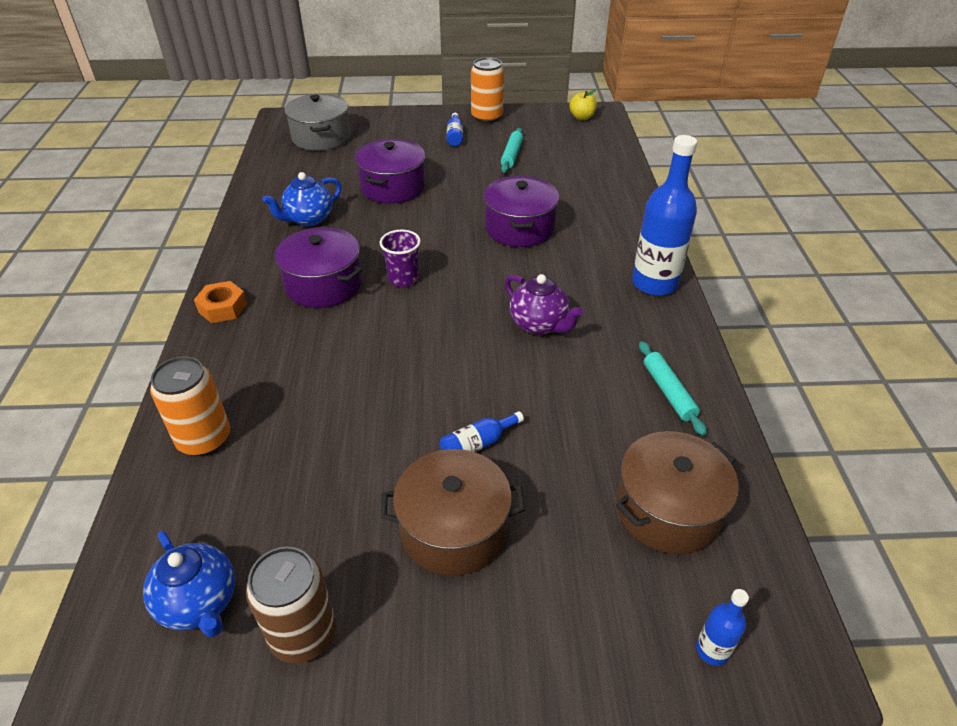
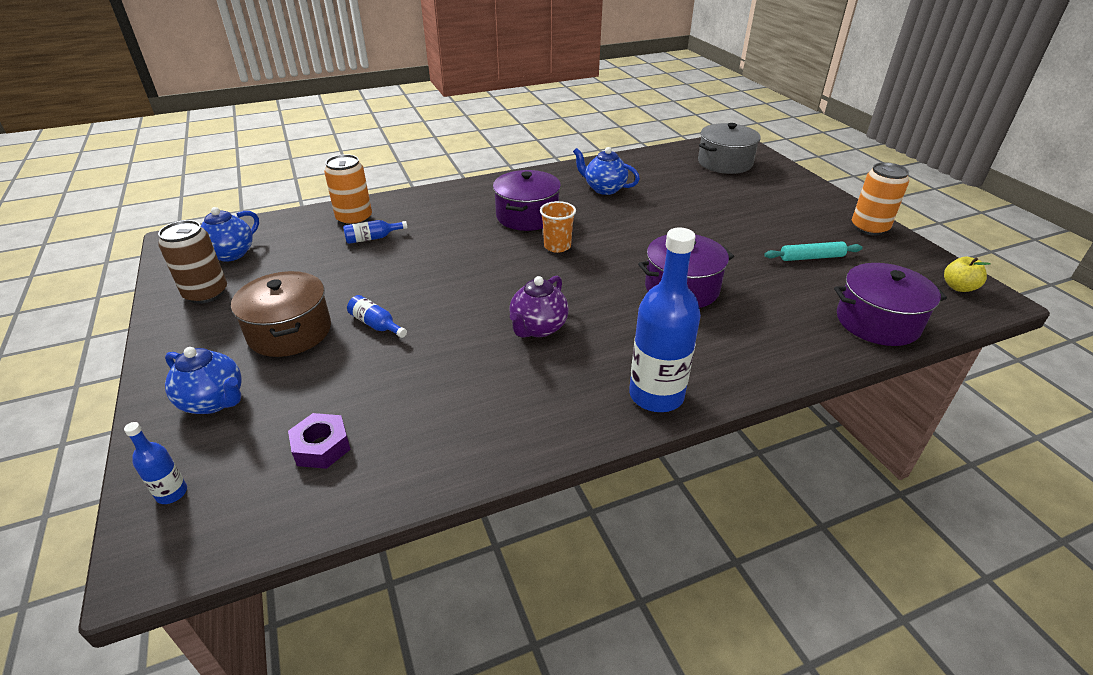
camera: 70 degrees right, 5 degrees down
(223, 308) = (479, 189): orange nut -> none
(393, 187) = (684, 211): purple pot -> purple pot (877, 322)
(403, 279) = (557, 246): purple cup -> orange cup
(455, 136) = (806, 219): blue bottle -> blue bottle (372, 238)
(566, 613) = (214, 401): none -> blue teapot
(668, 392) = (478, 428): turquoise rolling pin -> none
(668, 509) = (321, 447): brown pot -> purple nut

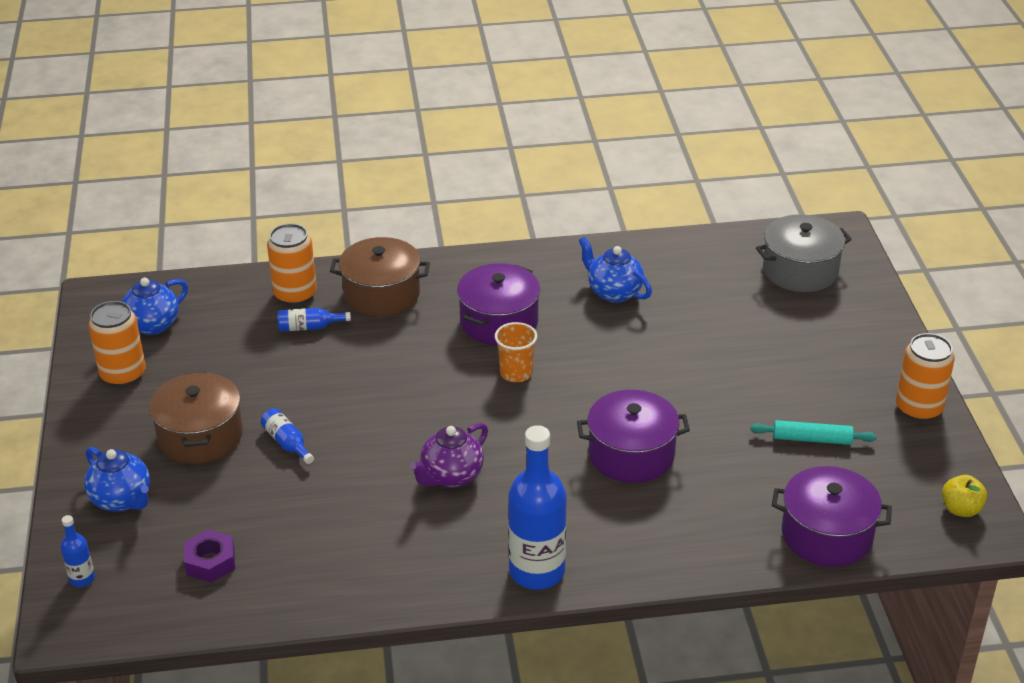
camera: 15 degrees right, 0 degrees up
(206, 293) = (123, 374): brown can -> orange can
(426, 210) = (381, 294): none -> brown pot

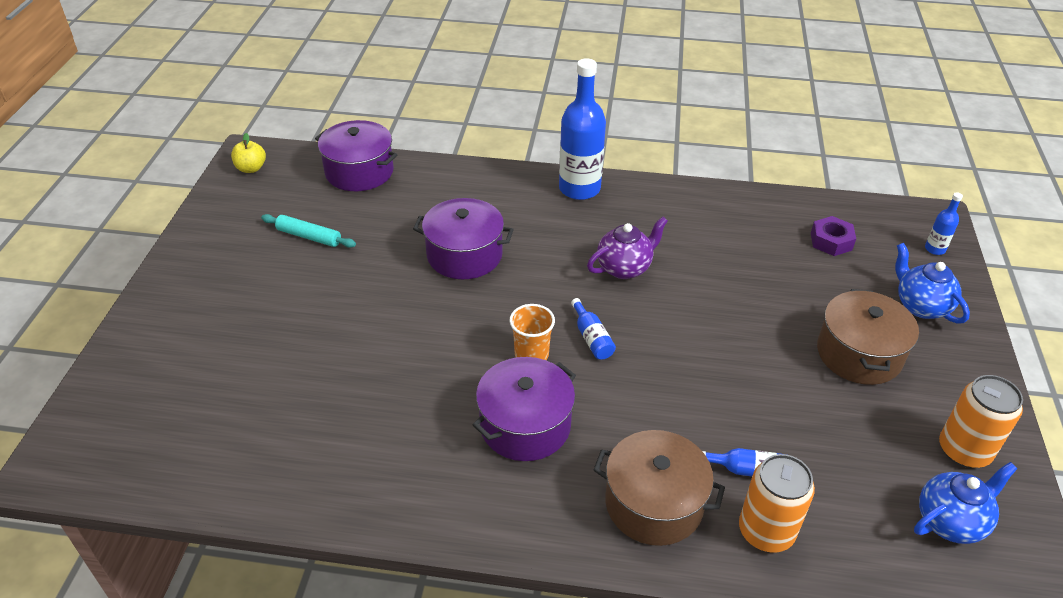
camera: 165 degrees left, 5 degrees up
(287, 443) = (771, 329): blue bottle -> blue bottle (592, 338)
(614, 292) = (377, 437): blue teapot -> none
(800, 270) = (150, 417): grey pot -> none
(918, 408) = (199, 243): orange can -> none

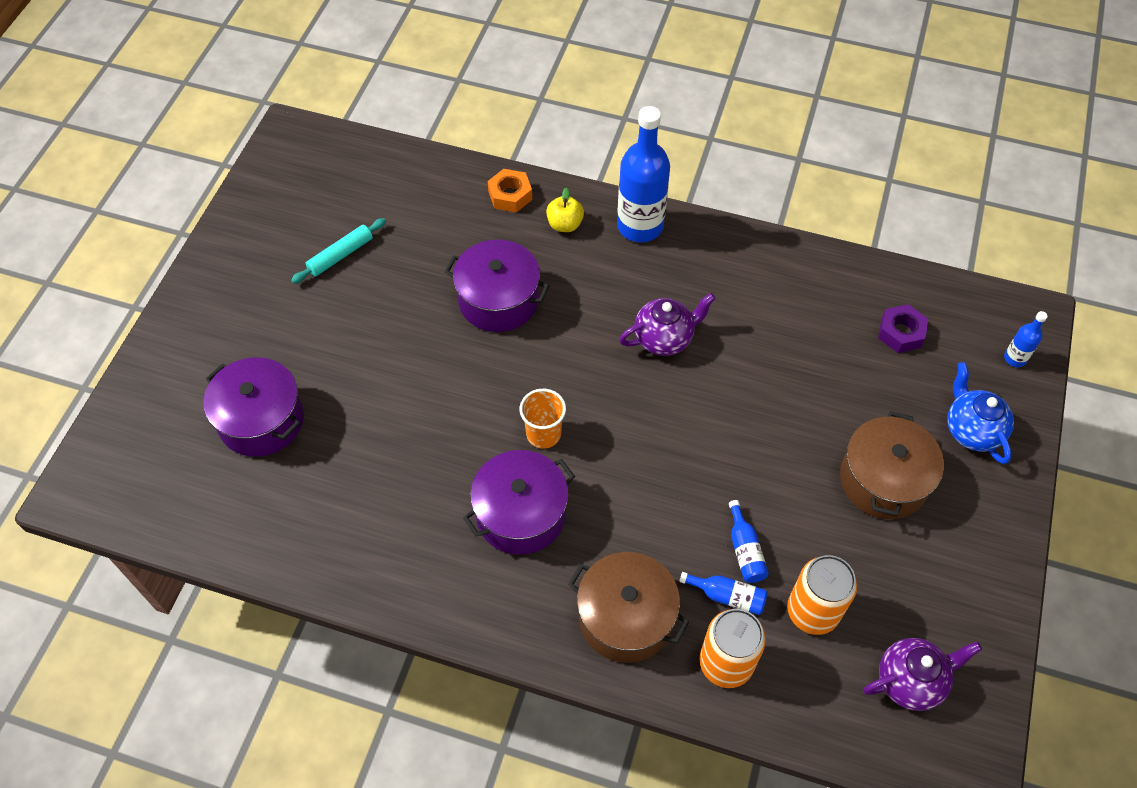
camera: 10 degrees right, 15 degrees up
(251, 168) = (290, 155): yellow apple -> yellow apple (565, 224)
(309, 237) = (340, 255): turquoise rolling pin -> turquoise rolling pin turned 75 degrees counterclockwise
(359, 171) = (405, 173): purple pot -> purple pot (261, 420)
(458, 178) = (510, 195): none -> orange nut
(592, 338) = (609, 422): blue bottle -> blue bottle (745, 550)
(950, 521) = (910, 681): blue teapot -> purple teapot
(964, 450) = (953, 607): orange can -> orange can (812, 611)

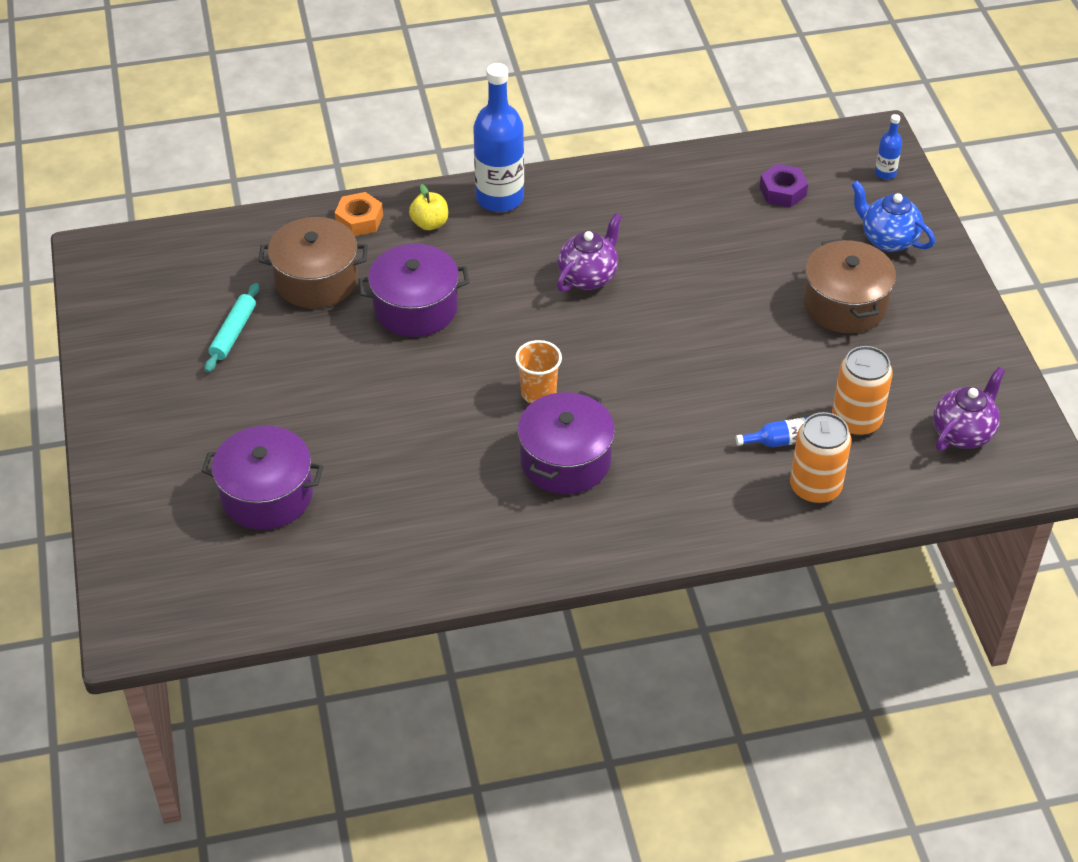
camera: 30 degrees left, 10 degrees down
(626, 617) = (711, 493): brown pot -> brown pot (316, 280)
(745, 550) = (772, 402): blue bottle -> none

